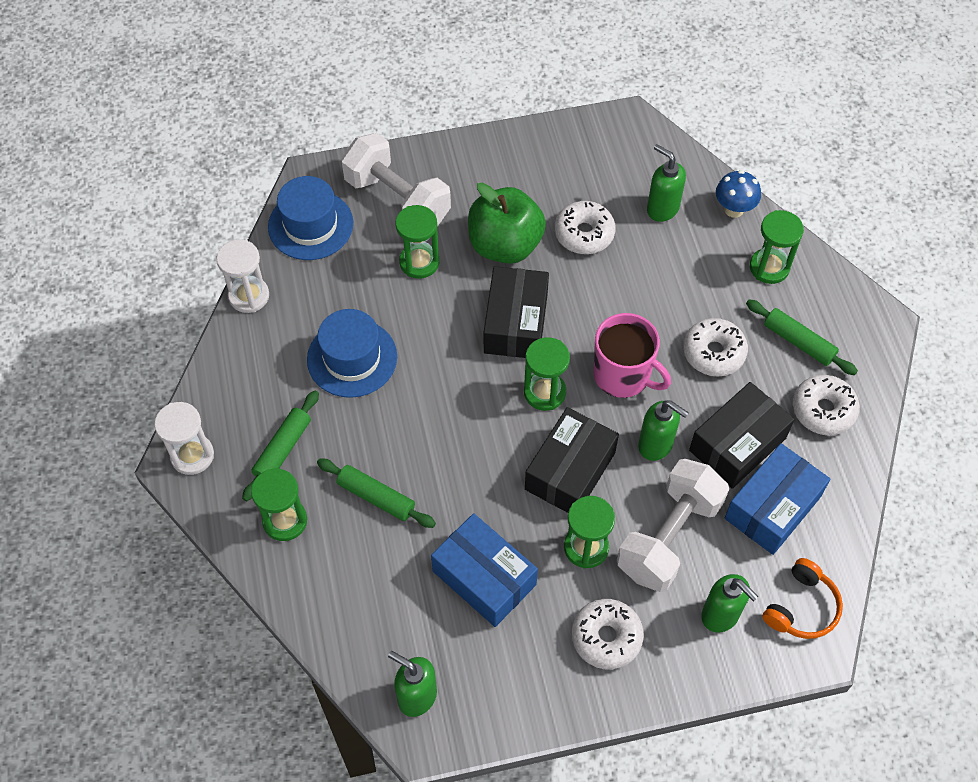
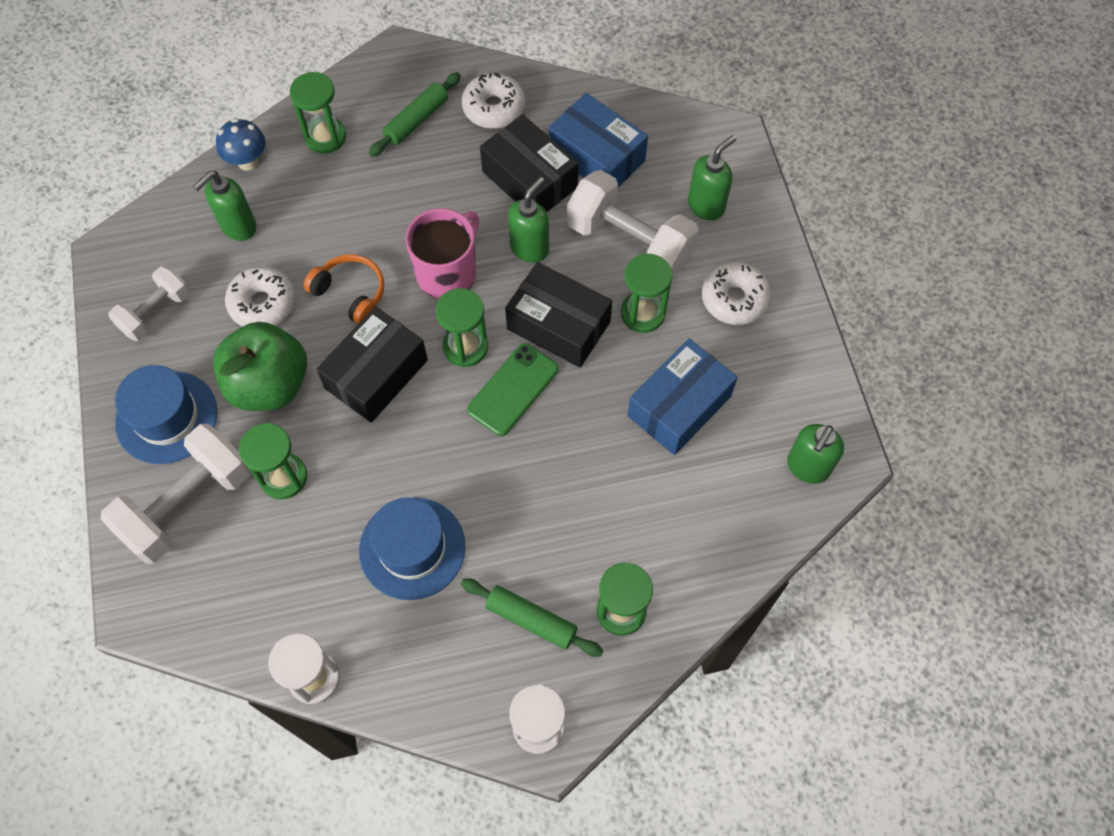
camera: 90 degrees left, 5 degrees up
(310, 225) = (213, 608): blue hat -> blue hat (166, 417)
(376, 497) = (590, 514): green rolling pin -> none
(501, 432) = (513, 389): none -> green phone
(515, 323) = (376, 374): black box -> black box turned 60 degrees counterclockwise
(572, 160) = (156, 313): none -> white dumbbell
(713, 353) = (425, 192): white donut -> none
(802, 607) = (695, 143): orange headphones -> orange headphones (350, 293)

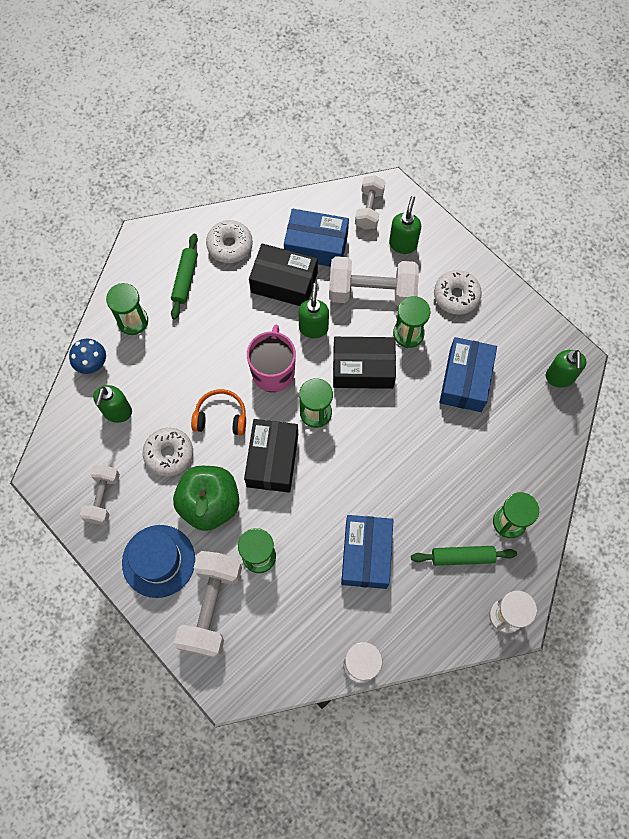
camera: 30 degrees left, 5 degrees up
(412, 548) = (366, 555): blue hat -> blue box
(513, 389) = (362, 424): green phone -> none
(690, 146) = (369, 209): none -> white dumbbell

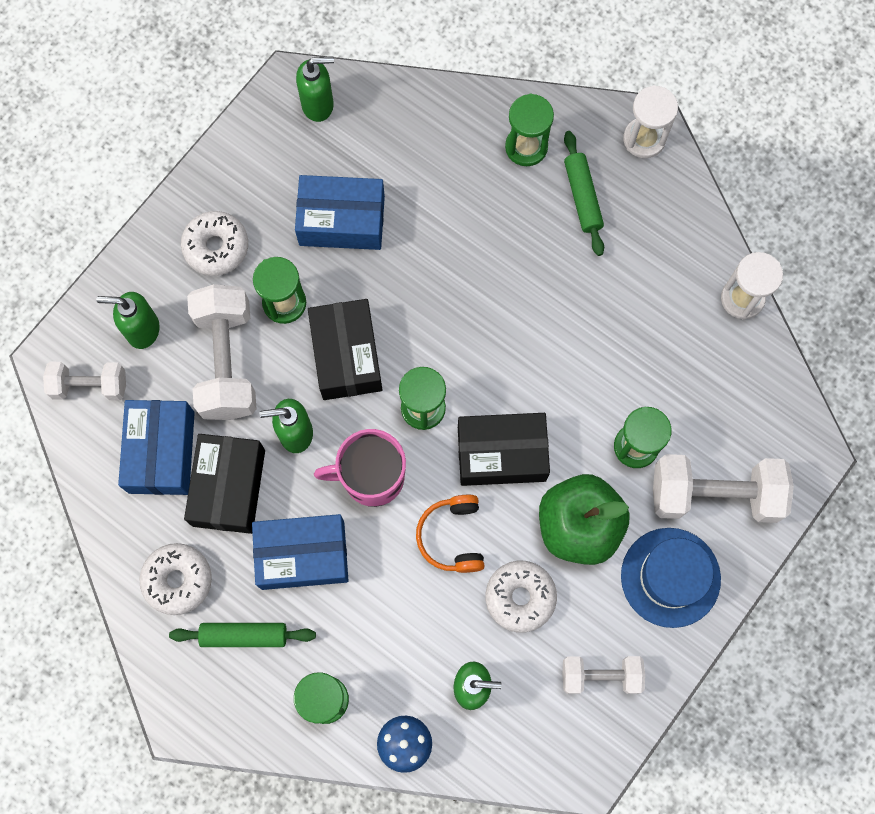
camera: 100 degrees left, 5 degrees up
(366, 555) = (604, 312): blue box -> blue box (303, 555)

